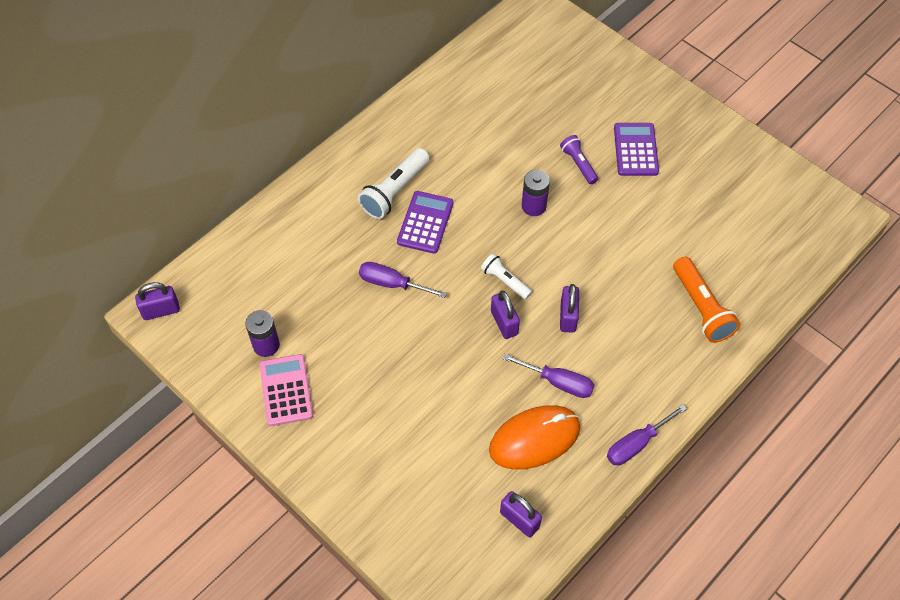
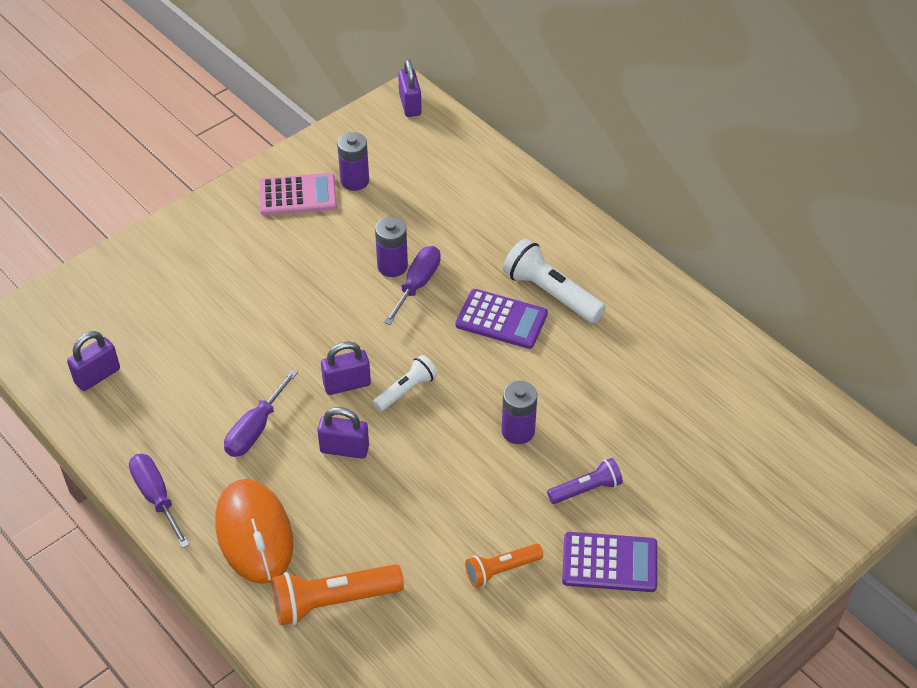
camera: 95 degrees right, 10 degrees down
(372, 304) = (392, 266): none -> purple battery
(534, 439) = (189, 399): orange mouse -> orange mouse (254, 533)
(654, 210) = (501, 570): none -> orange flashlight

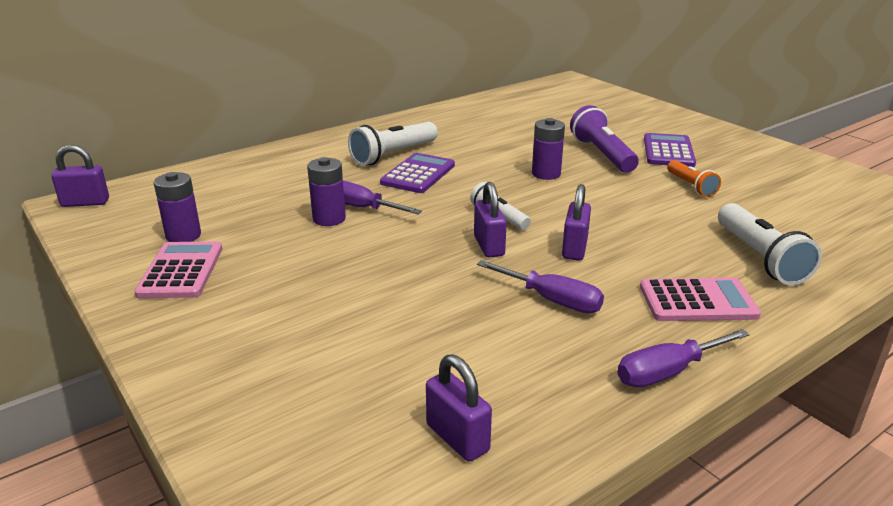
camera: 85 degrees left, 20 degrees down
(254, 533) = (697, 301): orange mouse -> pink calculator
(333, 601) = (760, 258): orange flashlight -> white flashlight
(586, 489) = (602, 154): purple flashlight -> purple flashlight, size x1.63

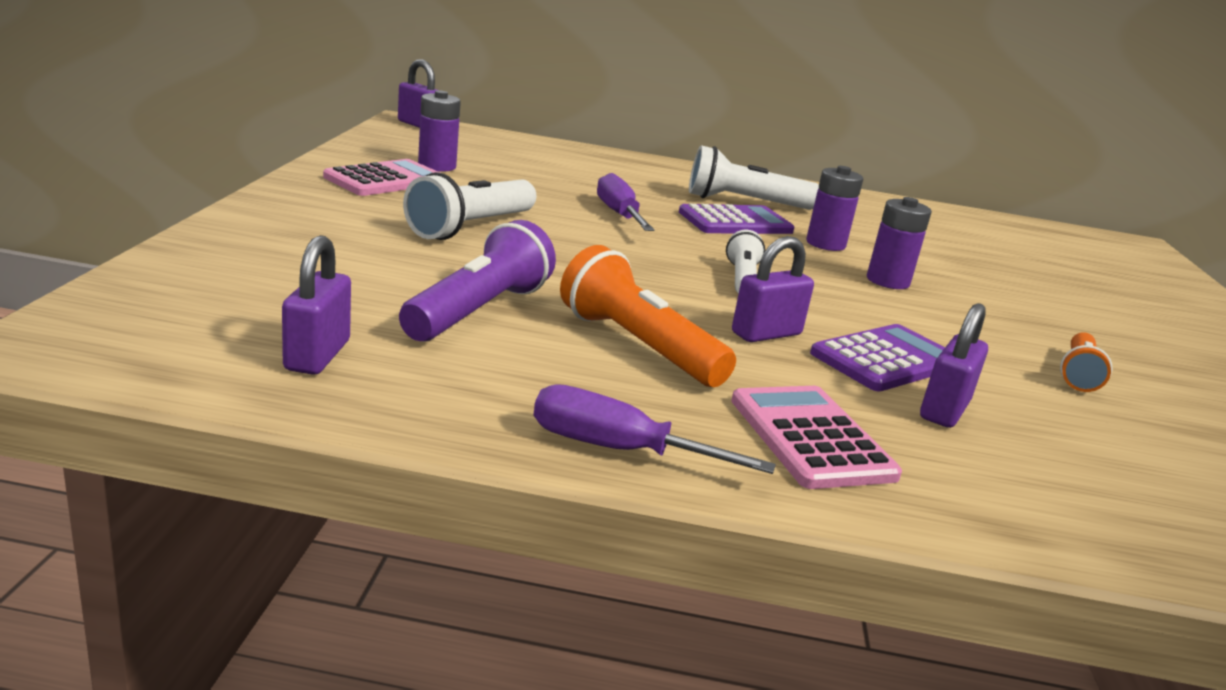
camera: 40 degrees right, 5 degrees down
(329, 219) = (572, 208): purple battery -> purple battery (825, 244)
(489, 246) = (675, 288): purple padlock -> purple padlock (944, 410)
(552, 300) = (638, 345): purple screwdriver -> orange flashlight
(602, 154) = (1011, 301): purple flashlight -> purple flashlight (479, 311)
(668, 151) = (1127, 340): purple calculator -> purple calculator (885, 359)
(697, 301) = (810, 437): pink calculator -> pink calculator turned 150 degrees counterclockwise
(760, 258) = (1012, 464): white flashlight -> white flashlight (471, 227)

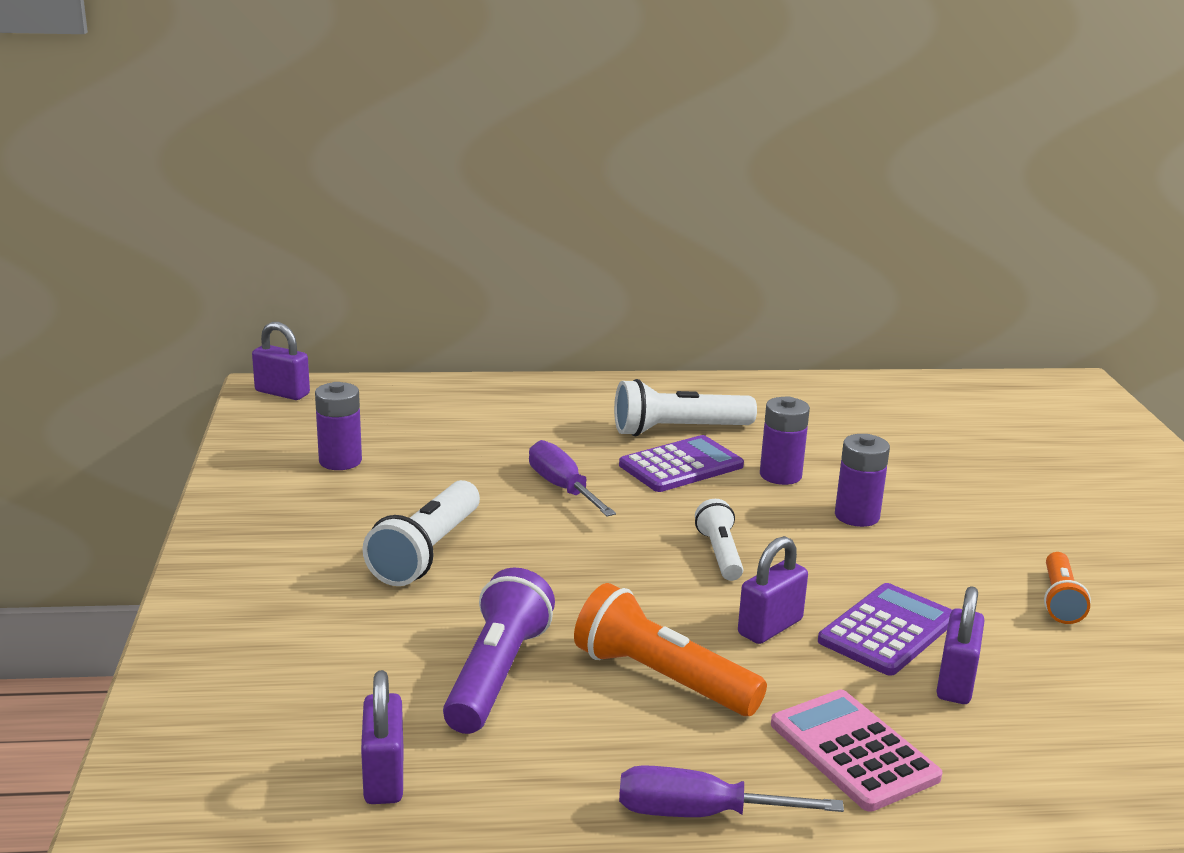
camera: 10 degrees left, 0 degrees up
(385, 180) = (300, 500): pink calculator -> none

